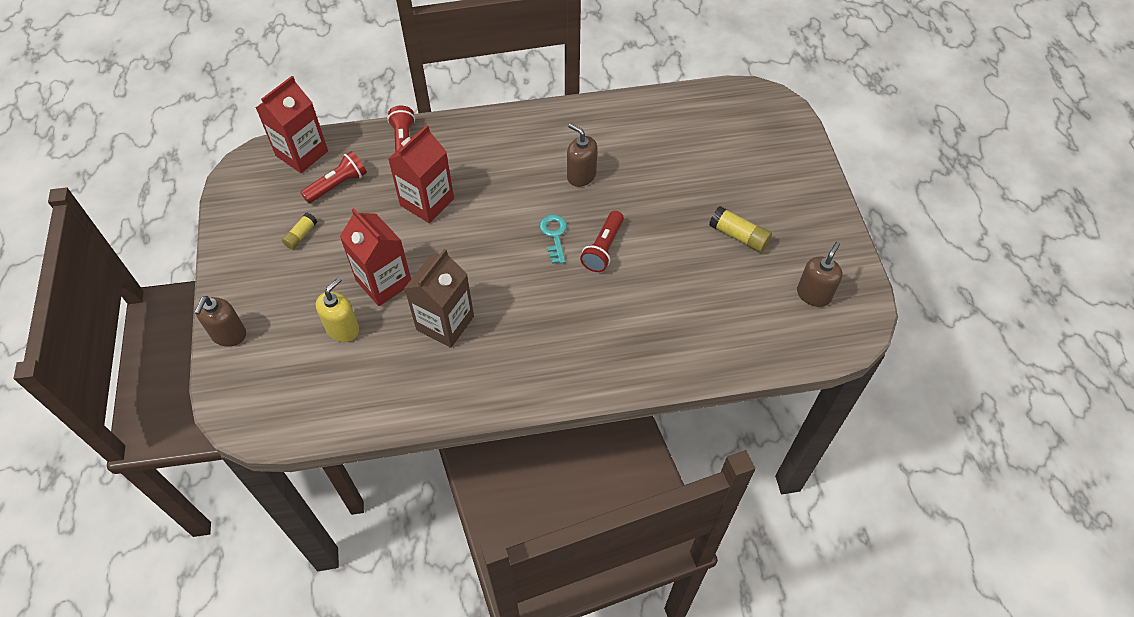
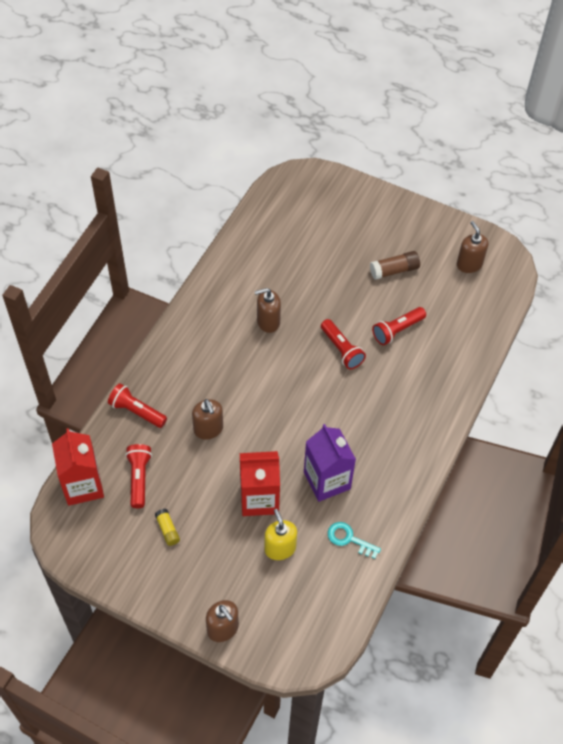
camera: 55 degrees left, 0 degrees up
(427, 202) = (208, 429): red carton -> brown soap dispenser
(445, 323) = (327, 480): brown carton -> purple carton
(554, 235) = (306, 370): turquoise key -> turquoise key (349, 539)
(669, 280) = (397, 330): none -> red flashlight
(739, 236) = (394, 270): yellow glue stick -> brown glue stick

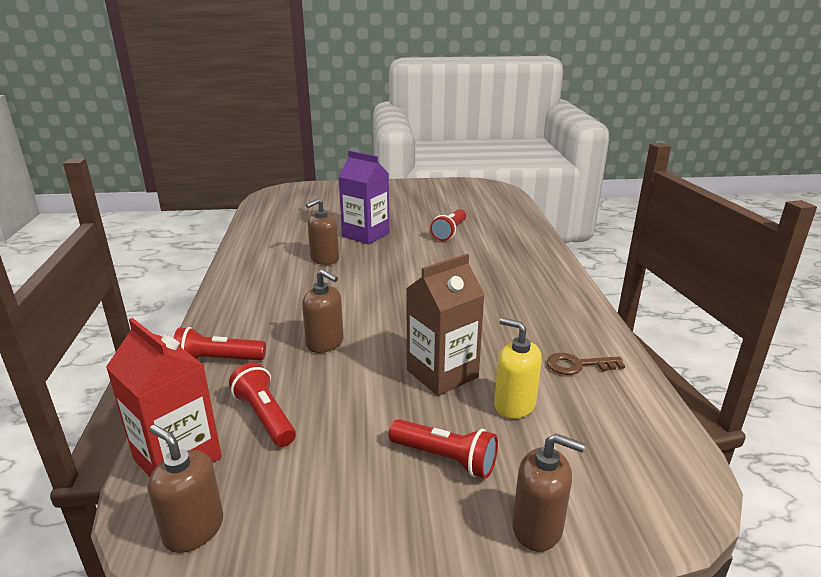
camera: 30 degrees left, 30 degrees down
(167, 530) = (349, 451): yellow glue stick -> none
(259, 498) = (442, 373): red carton -> brown carton
(327, 480) = (499, 332): purple carton -> purple carton (366, 235)
(341, 350) = (413, 254): red flashlight -> red flashlight (445, 459)
(349, 539) = (578, 365): turquoise key -> brown key
(394, 270) = (410, 209): brown glue stick -> none
(469, 264) = (465, 193): brown soap dispenser -> brown soap dispenser (193, 529)

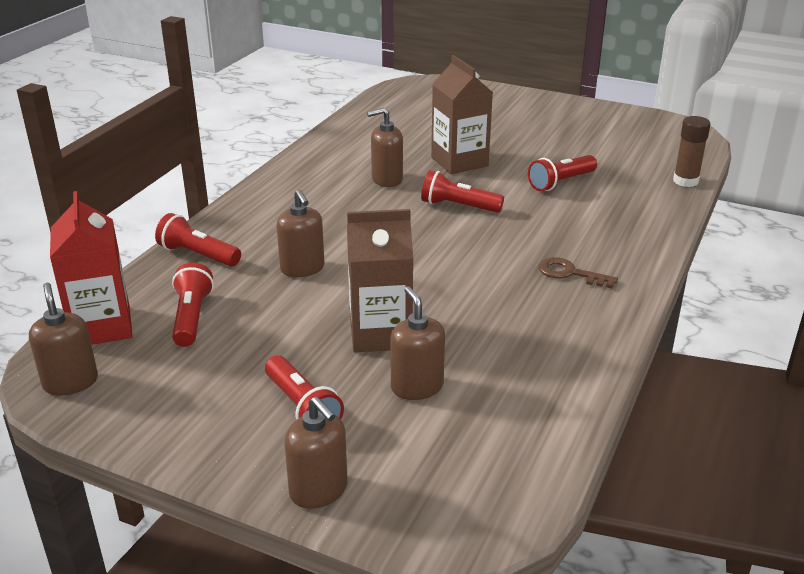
camera: 30 degrees right, 5 degrees up
(366, 235) = (459, 162): purple carton -> brown carton
(398, 264) = (458, 206): none -> red flashlight
(514, 405) = (417, 387): yellow soap dispenser -> brown soap dispenser
(523, 214) = (685, 181): none -> brown glue stick
(578, 365) = (530, 374): brown key -> brown key (570, 273)

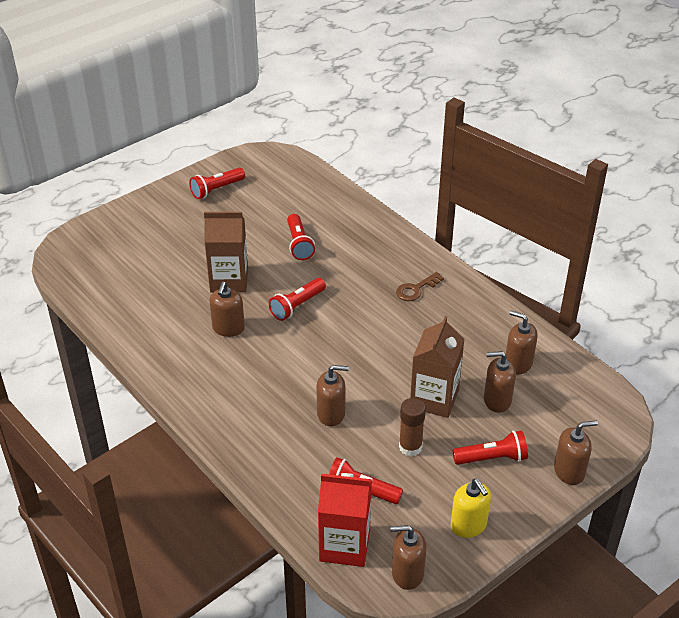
camera: 65 degrees left, 10 degrees up
(169, 414) = (468, 525): none -> yellow soap dispenser
(198, 255) = (274, 468): red flashlight -> red flashlight (216, 190)
(506, 390) = (518, 364): none -> brown soap dispenser
(685, 181) = (338, 190): brown glue stick -> brown glue stick (410, 447)

